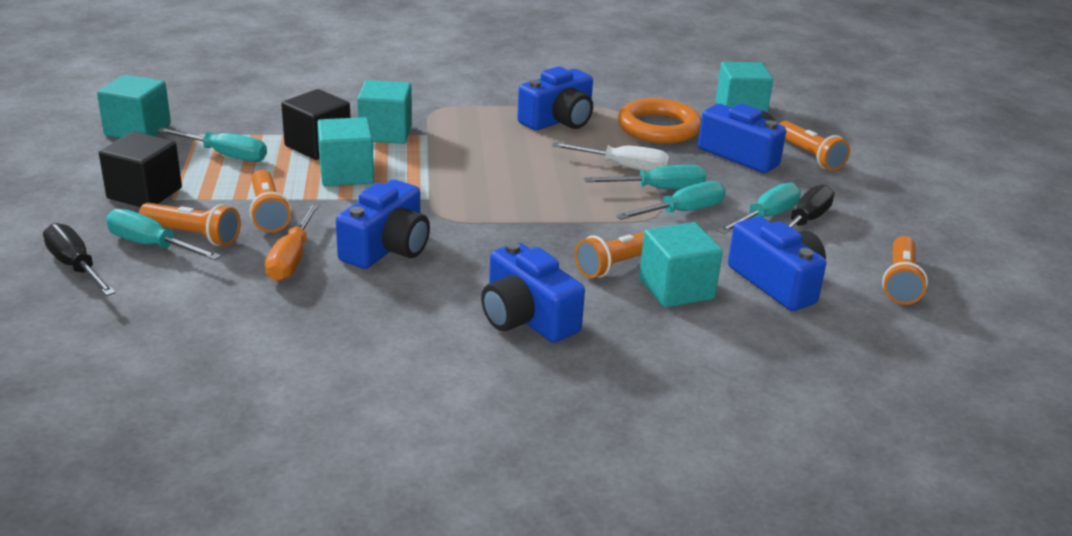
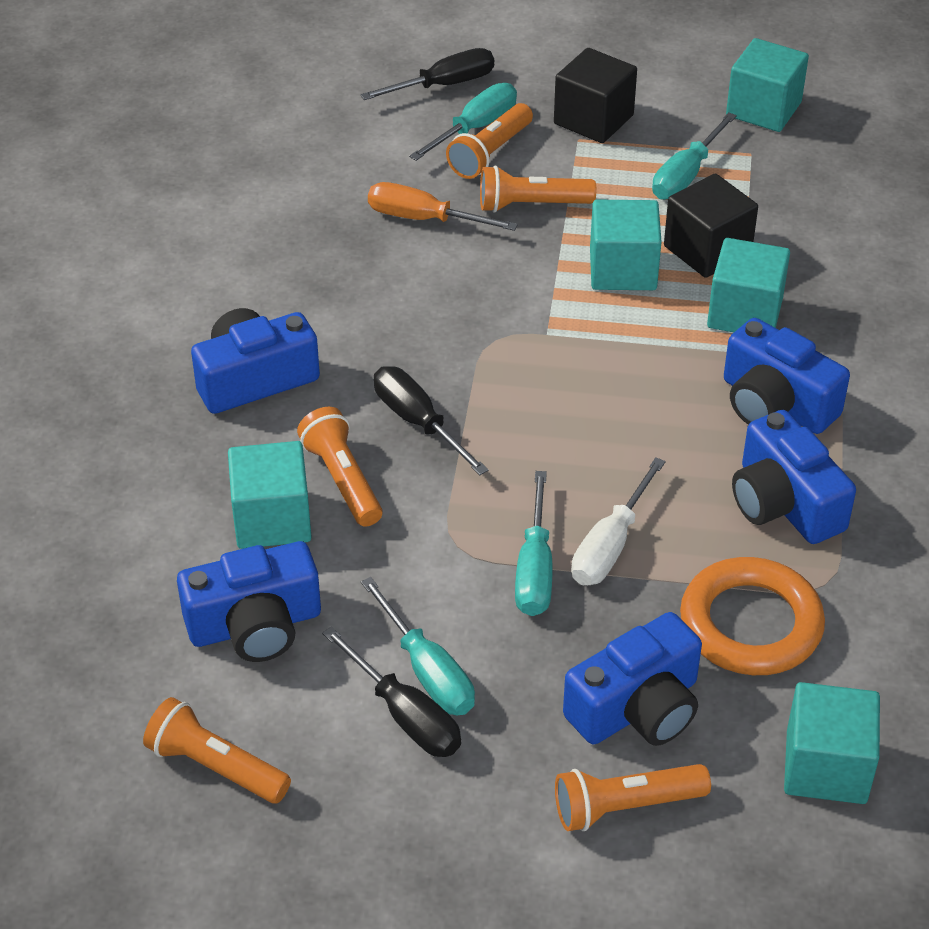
camera: 105 degrees right, 15 degrees up
(387, 248) = (430, 289): blue camera -> blue camera (775, 404)
(544, 240) = (418, 422): none -> black screwdriver
(682, 212) = (462, 578): turquoise screwdriver -> none

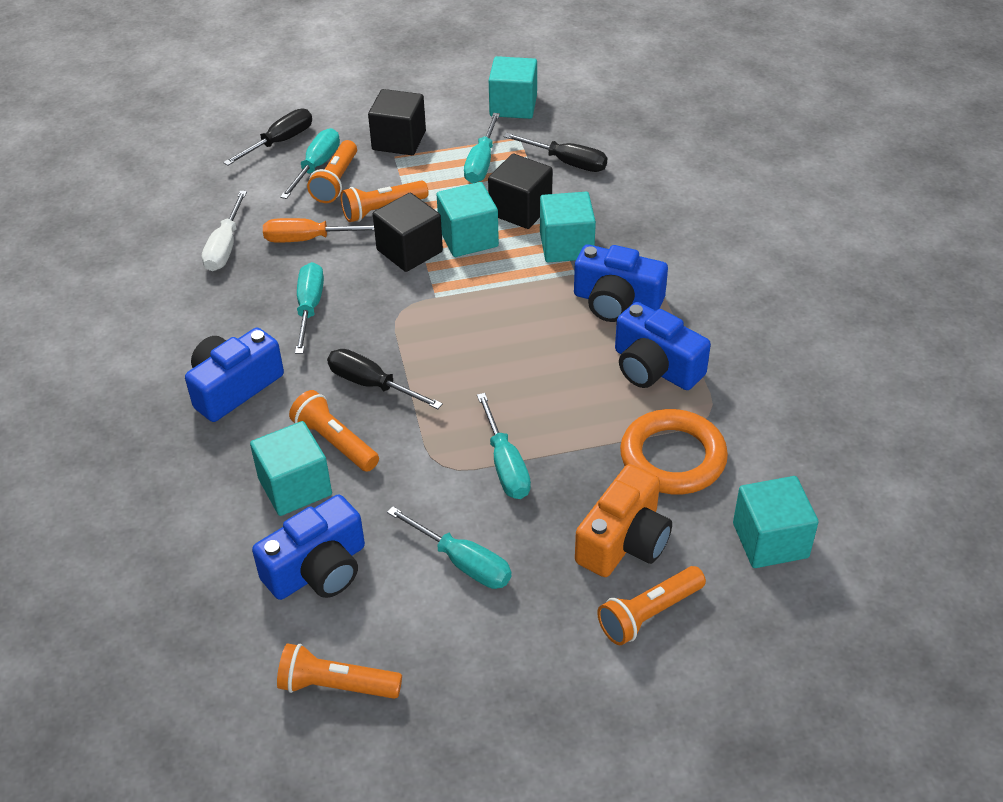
camera: 20 degrees left, 0 degrees up
(386, 305) = (309, 308): none -> turquoise screwdriver
(405, 715) = (462, 600): black screwdriver -> black screwdriver (567, 162)
(541, 266) = (409, 251): none -> black cube
(610, 545) = (551, 432): white screwdriver -> white screwdriver (225, 247)
(637, 708) = (624, 541): blue camera -> orange camera

